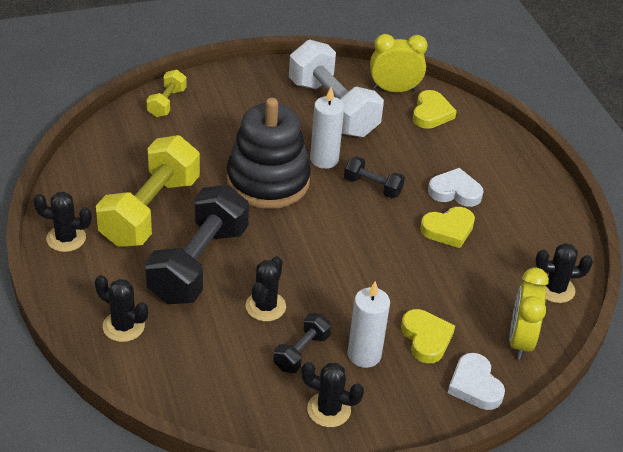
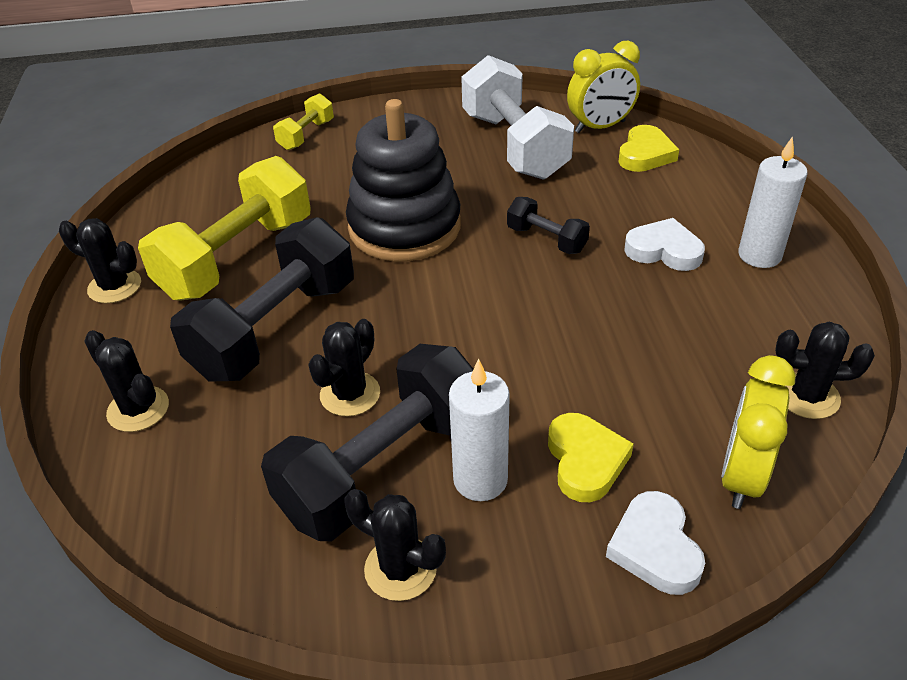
camera: 15 degrees right, 0 degrees up
(301, 352) = (383, 468): black dumbbell -> black dumbbell, size x2.09
(324, 159) = (487, 204): white candle -> white candle (759, 255)
(394, 90) = (600, 127): yellow clock -> yellow clock turned 150 degrees clockwise
(448, 229) = (646, 300): yellow heart -> none

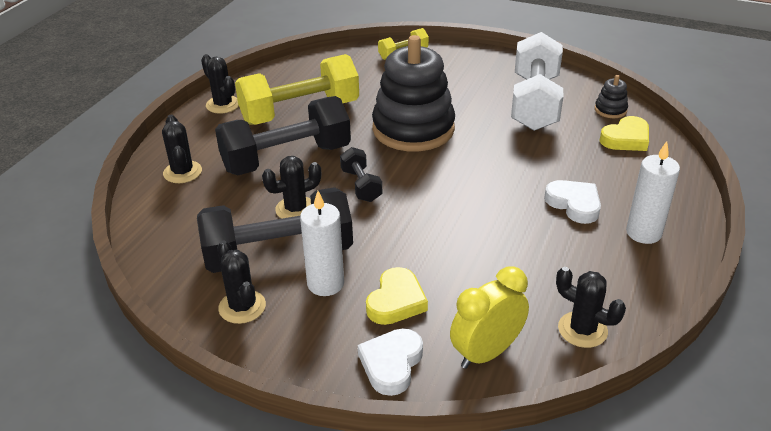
camera: 30 degrees right, 5 degrees down
(546, 239) = (498, 168): black dumbbell -> black dumbbell (361, 185)
(600, 127) = (610, 110): yellow clock -> black stacking toy

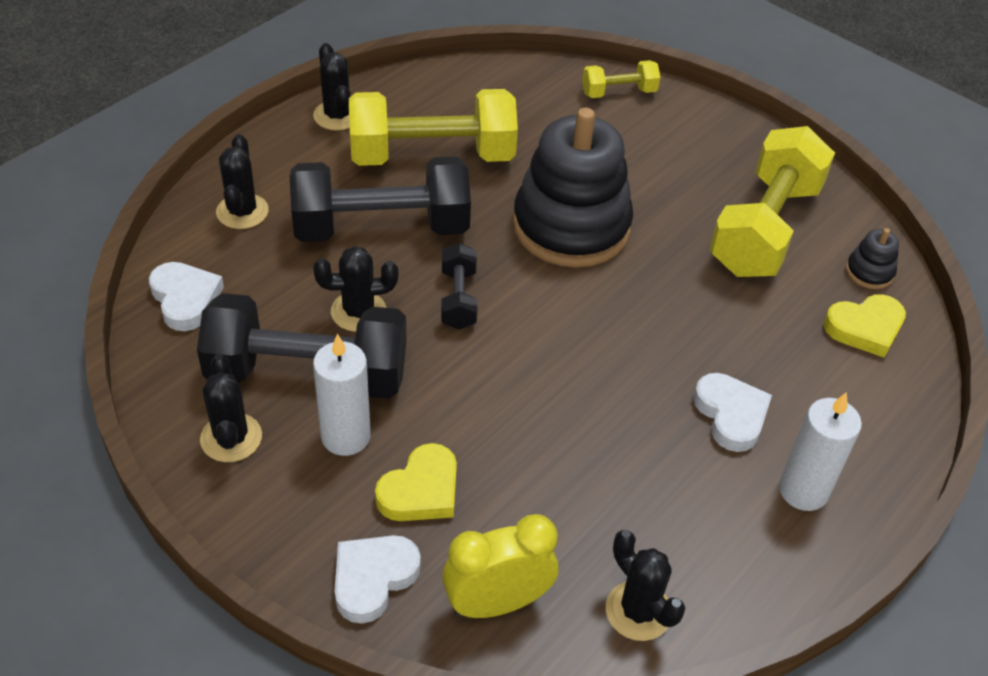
camera: 15 degrees right, 10 degrees up
(166, 232) = (185, 299): none -> white heart
(534, 103) = (764, 229): white dumbbell -> yellow dumbbell

